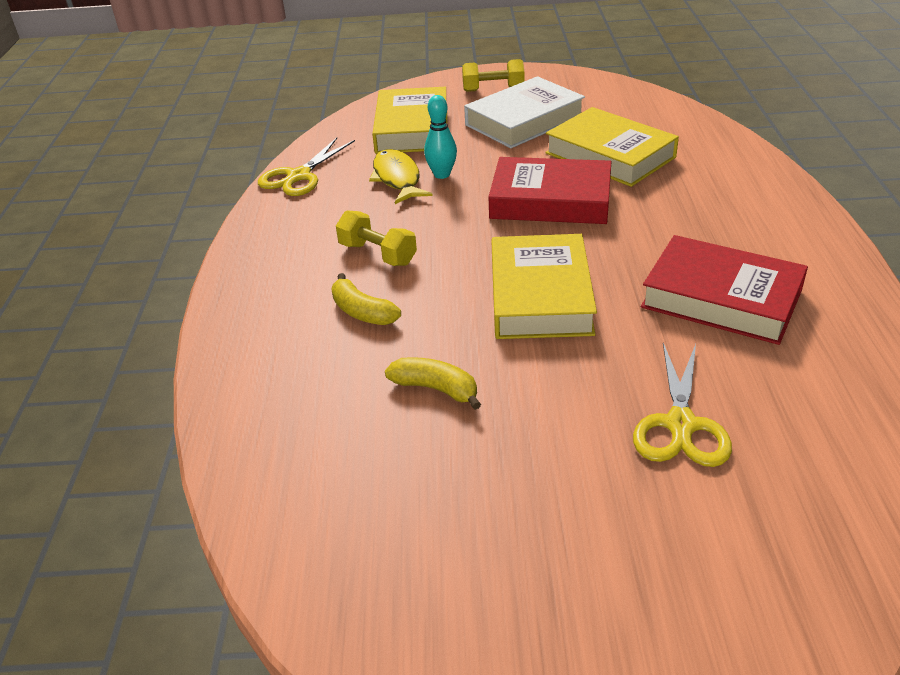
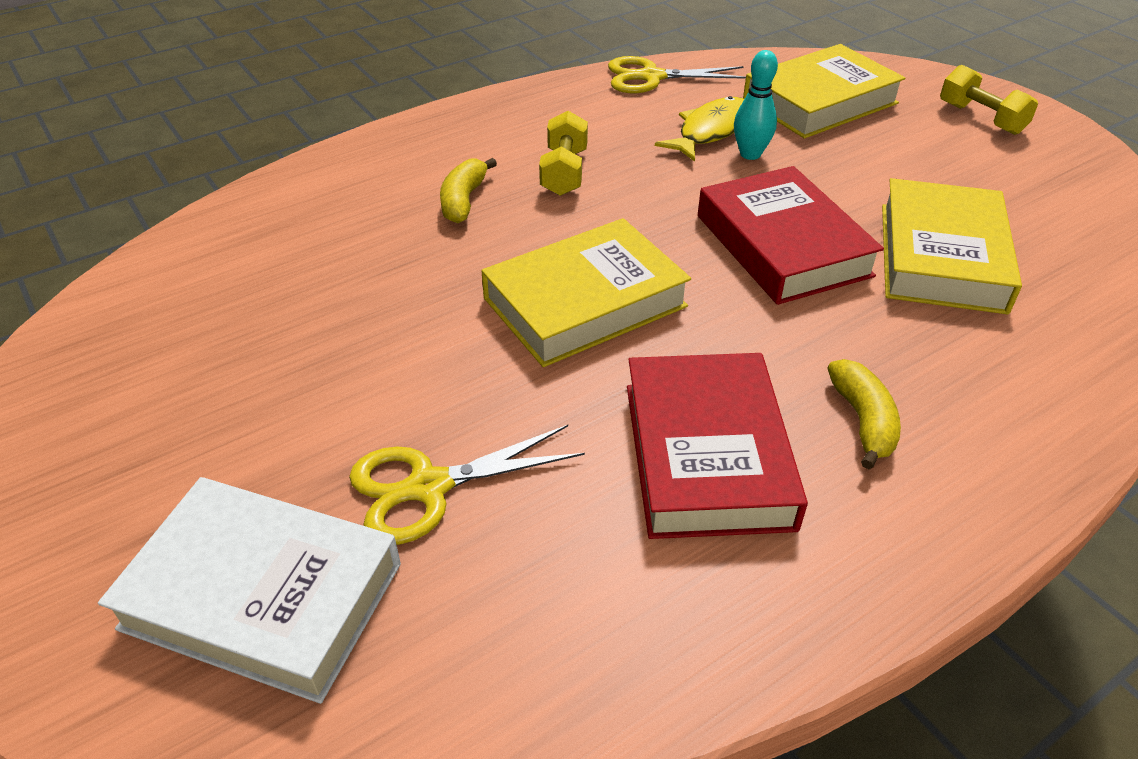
camera: 55 degrees right, 5 degrees up
(436, 389) = (378, 288): yellow banana -> yellow banana (863, 420)
(524, 121) = (938, 165): white book -> white book (262, 596)

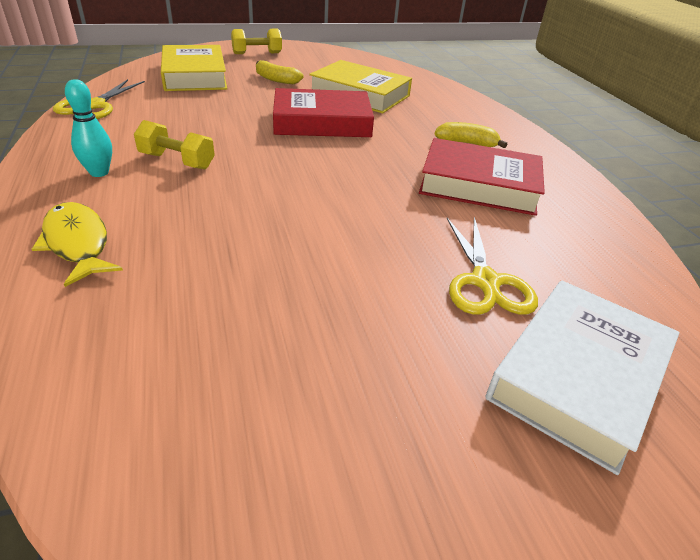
camera: 75 degrees left, 5 degrees down
(463, 200) = (168, 207): yellow banana -> yellow banana (276, 80)
(585, 302) = (332, 188): yellow book -> none
(710, 131) = (187, 108): yellow fish -> yellow fish (77, 243)
(750, 154) = (226, 105): turquoise bowling pin -> turquoise bowling pin (99, 172)

